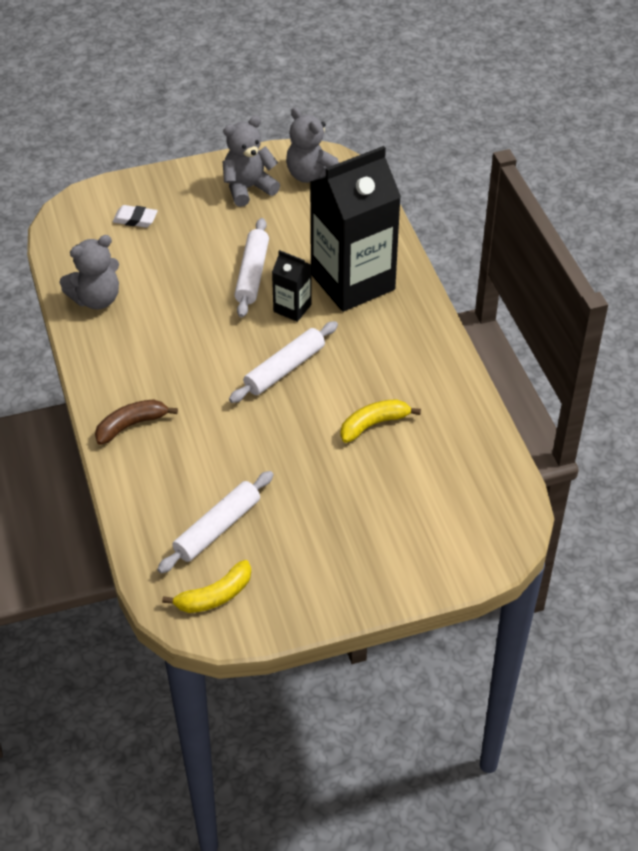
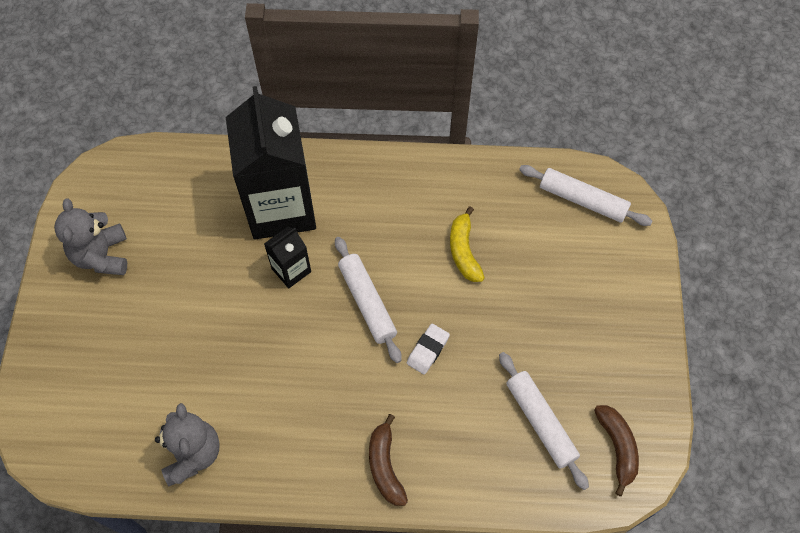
camera: 70 degrees left, 15 degrees up
(135, 219) = (89, 380): white eraser -> white eraser (428, 350)
(214, 596) = (617, 447): yellow banana -> brown banana
(252, 274) = (228, 291): white rolling pin -> white rolling pin (582, 200)
(311, 175) = (114, 193): grey teddy bear -> none

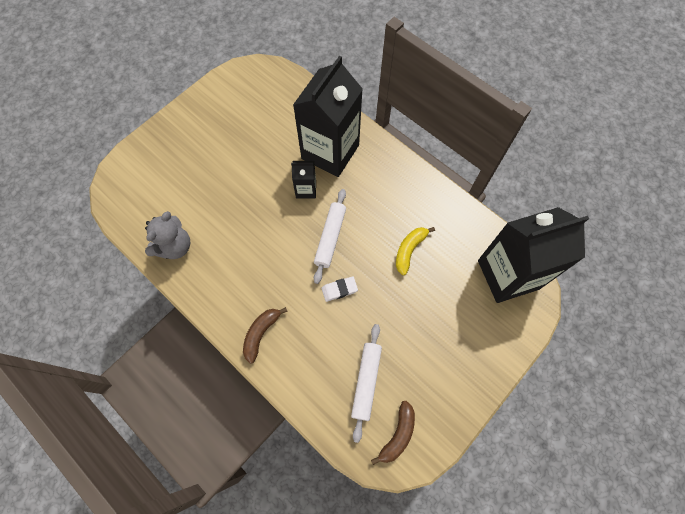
camera: 40 degrees right, 5 degrees up
(102, 256) = (221, 112): grey teddy bear -> none
(582, 200) = (508, 274): white rolling pin -> black carton

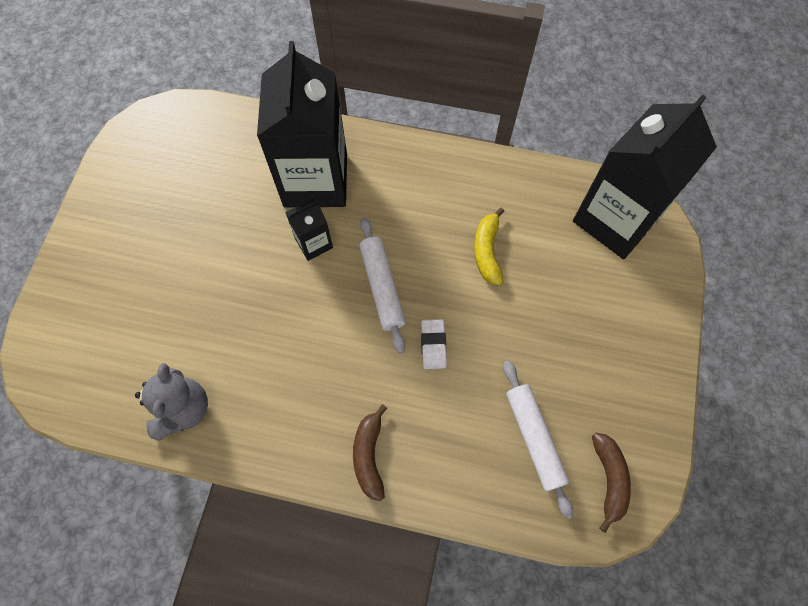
camera: 30 degrees left, 0 degrees up
(339, 289) = (433, 345): white eraser -> white eraser turned 45 degrees counterclockwise

